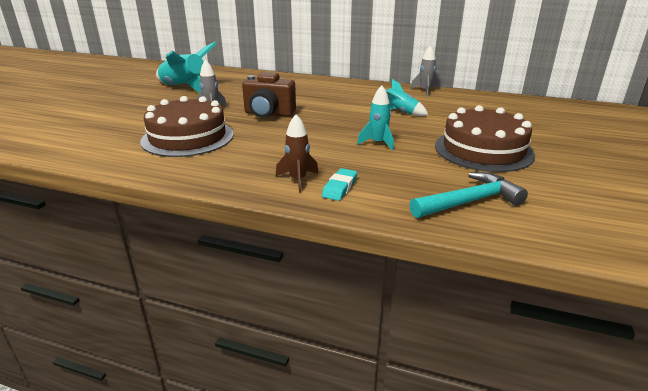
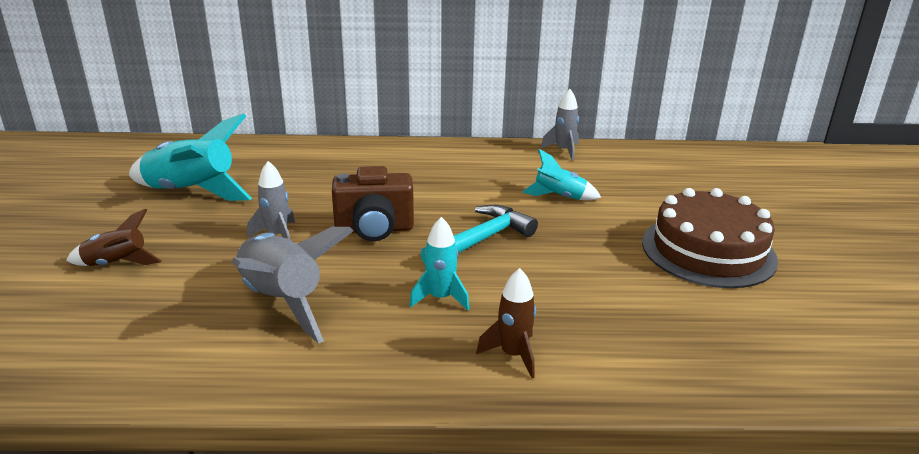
camera: 20 degrees left, 0 degrees up
(120, 112) = (116, 264): none -> brown rocket
(188, 137) = (282, 301): brown cake -> grey rocket
(340, 187) = (579, 357): turquoise eraser -> none
(378, 143) = (571, 262): turquoise rocket -> turquoise rocket (440, 298)
(470, 201) = (753, 346): turquoise hammer -> turquoise hammer (482, 240)

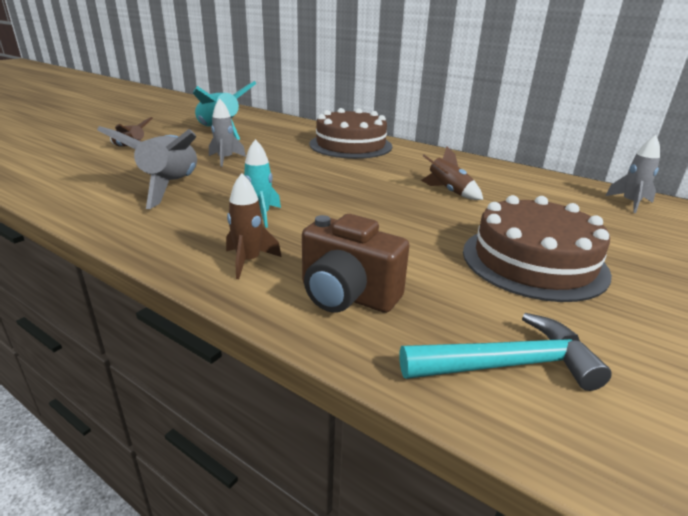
camera: 35 degrees right, 0 degrees up
(374, 229) = (284, 172): brown camera -> brown camera (347, 296)
(385, 164) = (350, 145): none -> brown cake
(482, 240) = (344, 196): turquoise hammer -> turquoise hammer (508, 365)
(559, 197) = (449, 191): turquoise rocket -> brown rocket
(563, 150) = (501, 168): grey rocket -> grey rocket (630, 203)

